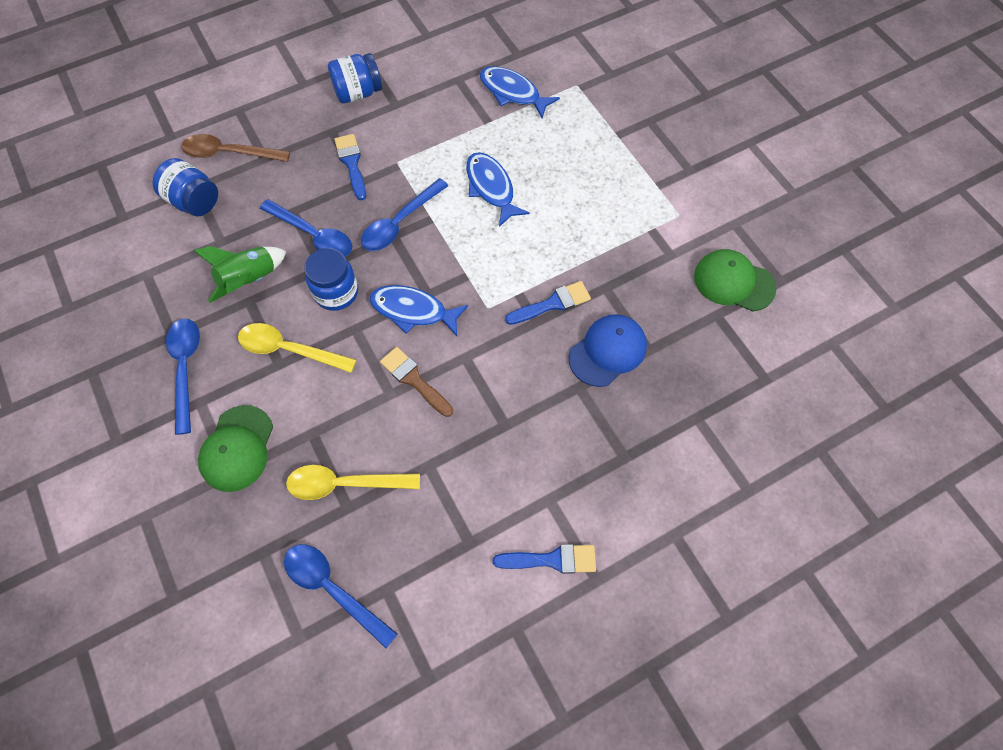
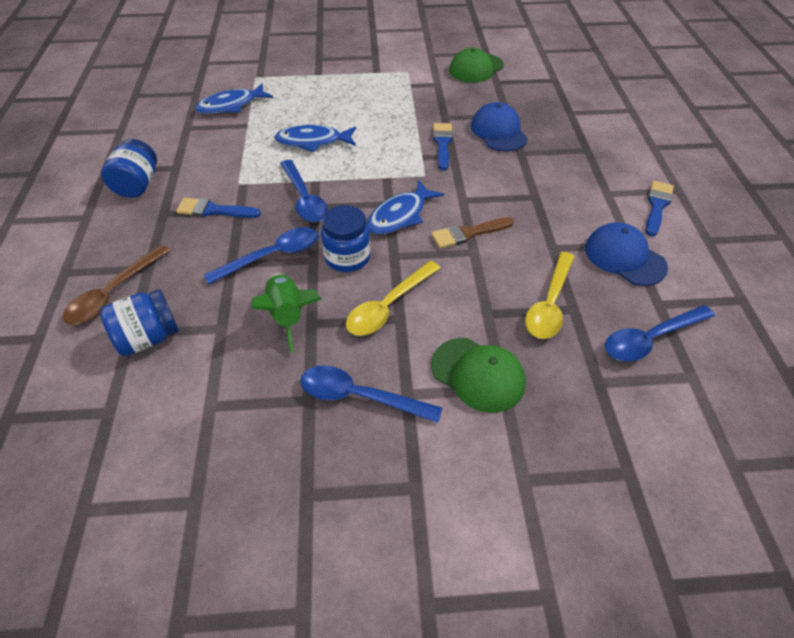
camera: 65 degrees left, 15 degrees down
(443, 540) = (624, 257): none -> blue cap

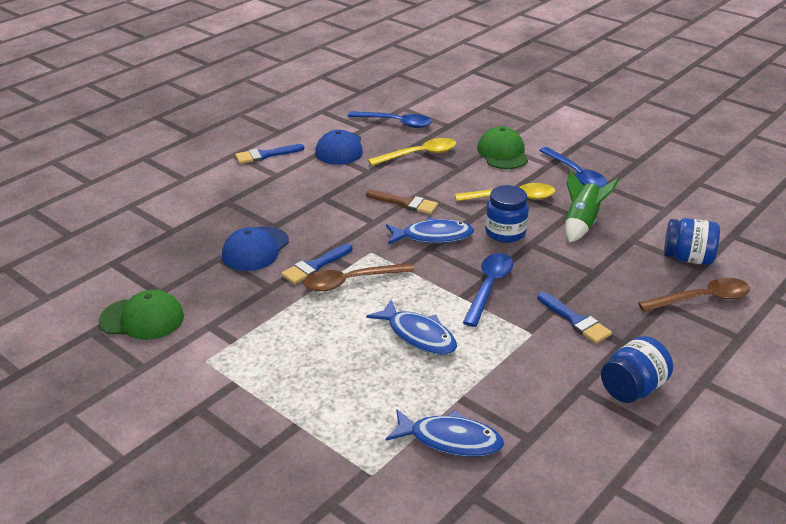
camera: 135 degrees left, 15 degrees down
(273, 256) = (558, 261): blue spoon -> none
(403, 147) = (350, 282): none -> brown spoon

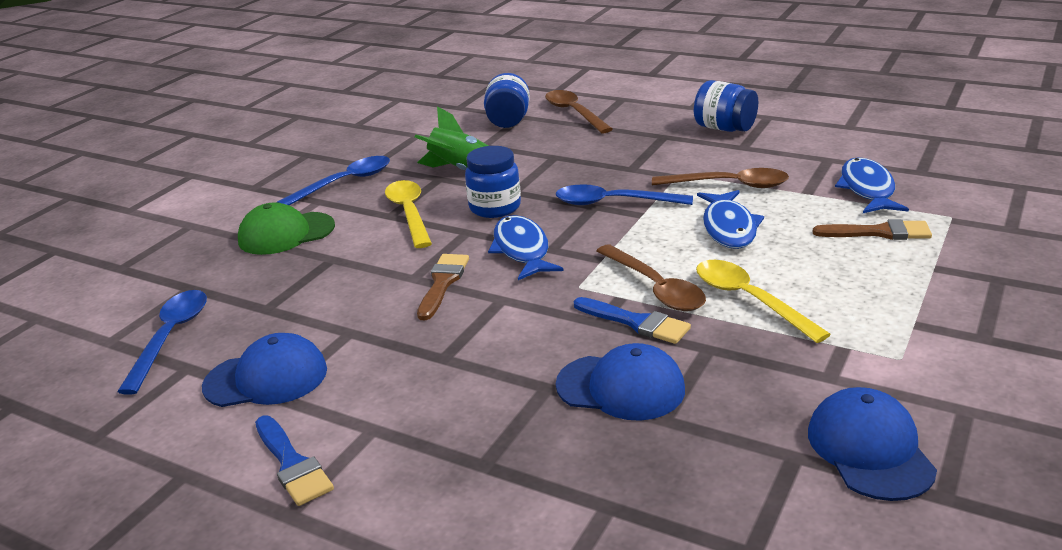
camera: 100 degrees left, 5 degrees down
(142, 319) = (869, 449): green cap -> blue cap
(367, 415) = (879, 232): none -> brown brush
(418, 335) = (729, 227): blue fish -> blue fish turned 150 degrees clockwise
(419, 154) = (290, 296): yellow spoon -> yellow spoon (749, 299)
(495, 356) = (730, 185): none -> brown spoon
(575, 320) = (643, 157): blue brush -> none

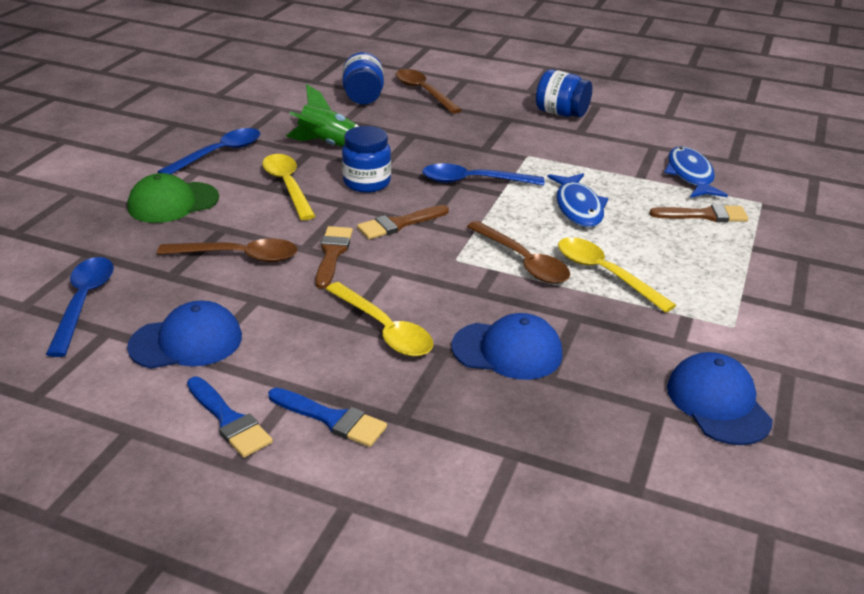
camera: 10 degrees left, 5 degrees up
(484, 364) = (384, 330): none -> yellow spoon
(522, 250) = (399, 224): blue fish -> brown brush
(636, 322) = (511, 293): blue brush -> blue brush (332, 419)
(730, 185) = (573, 168): brown spoon -> brown spoon (239, 256)

